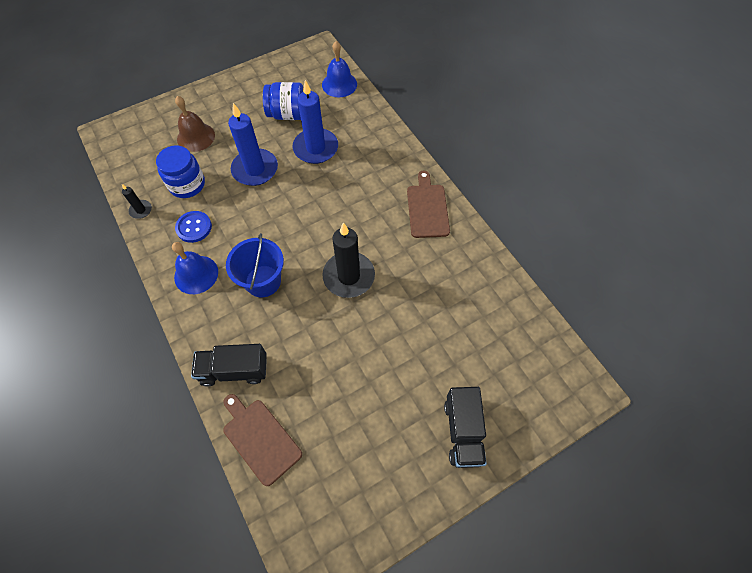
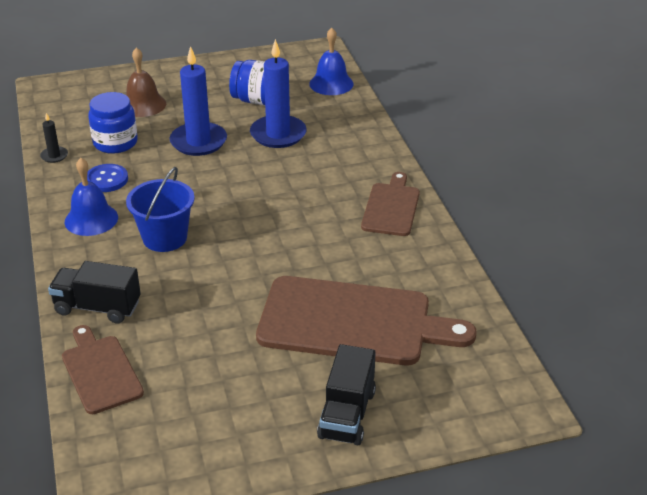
camera: 15 degrees right, 25 degrees down
(349, 276) = (268, 251): black candle -> none
(437, 336) = (353, 322): none -> brown cutting board

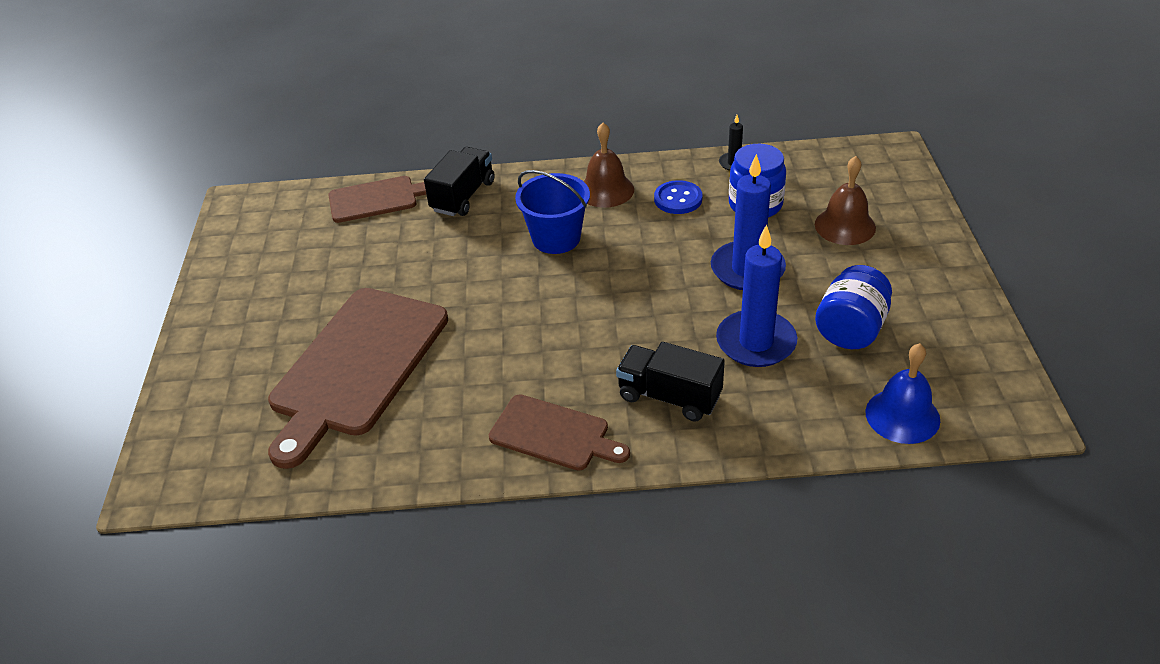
camera: 105 degrees right, 5 degrees up
(91, 219) = (606, 190): blue bell -> brown bell
(347, 414) = (235, 345): black truck -> black truck (669, 397)

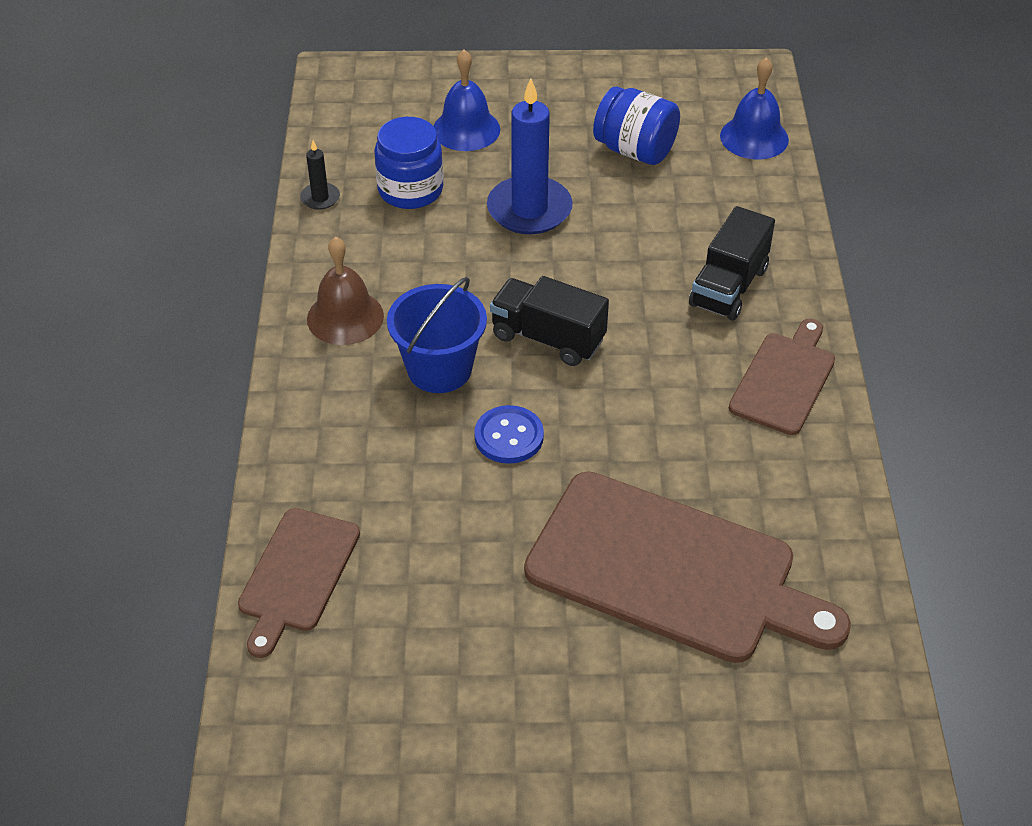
camera: 90 degrees left, 5 degrees up
(377, 199) = (297, 575): brown cutting board -> brown cutting board turned 150 degrees counterclockwise
(463, 196) = (318, 468): black truck -> black truck (548, 338)
(678, 199) = (383, 252): blue button -> blue button (509, 436)
(756, 342) = (649, 216): blue candle -> none
(845, 226) = (466, 129): brown bell -> blue bell

